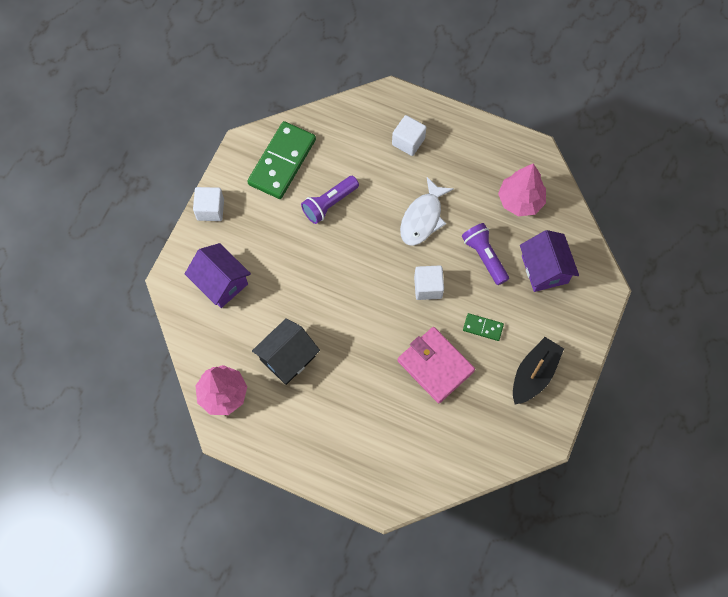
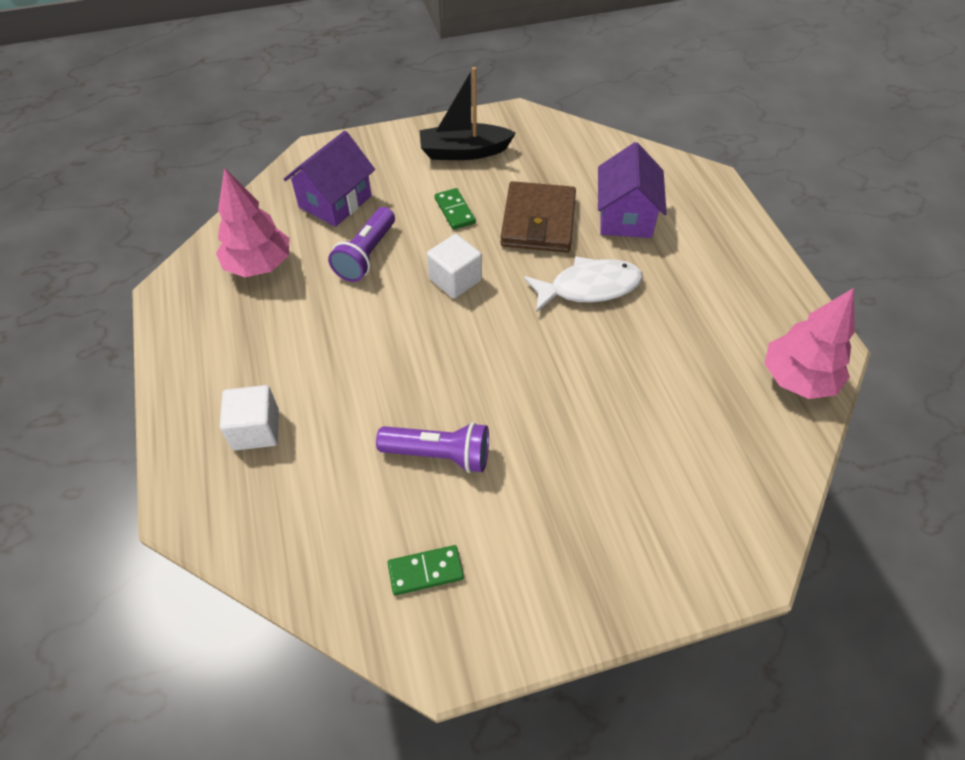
camera: 130 degrees left, 15 degrees down
(210, 209) = (598, 610): white cube -> none
(221, 282) = (682, 497): purple house -> purple house (625, 217)
(282, 162) = (425, 571): green domino -> green domino, size x0.46
(287, 358) = (682, 349): black house -> none
(423, 218) = (366, 339): white fish -> white fish (589, 287)
(435, 366) = (538, 221): pink wallet -> brown wallet

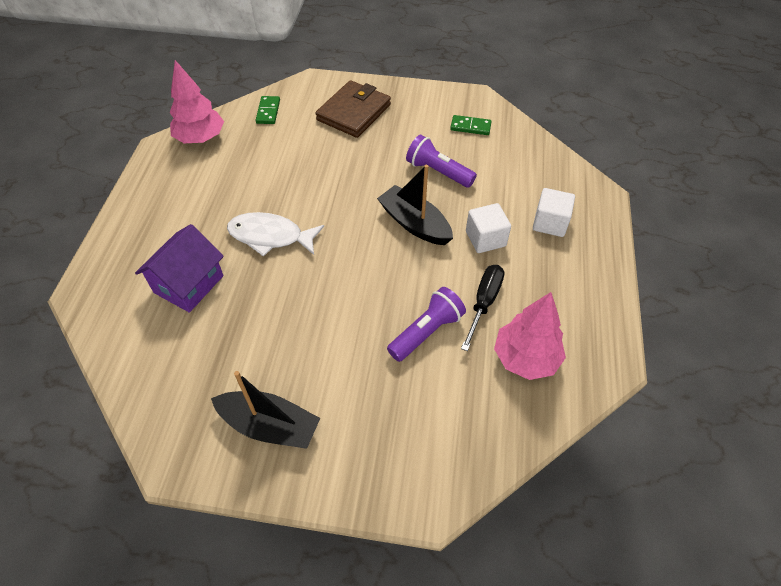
camera: 155 degrees left, 0 degrees up
(316, 301) = (484, 302): none -> black screwdriver
(335, 201) = (433, 409): purple house -> none
(433, 363) = (414, 224): none -> black boat
(454, 211) = (325, 349): green domino -> green domino (268, 111)
(455, 280) = (364, 280): white cube -> white cube (485, 239)
(538, 221) = (262, 308): brown wallet -> brown wallet (353, 112)

